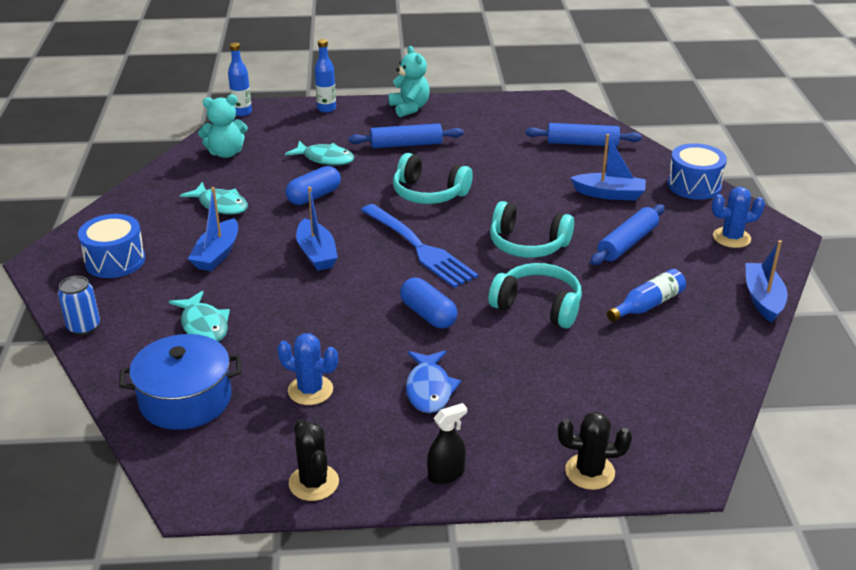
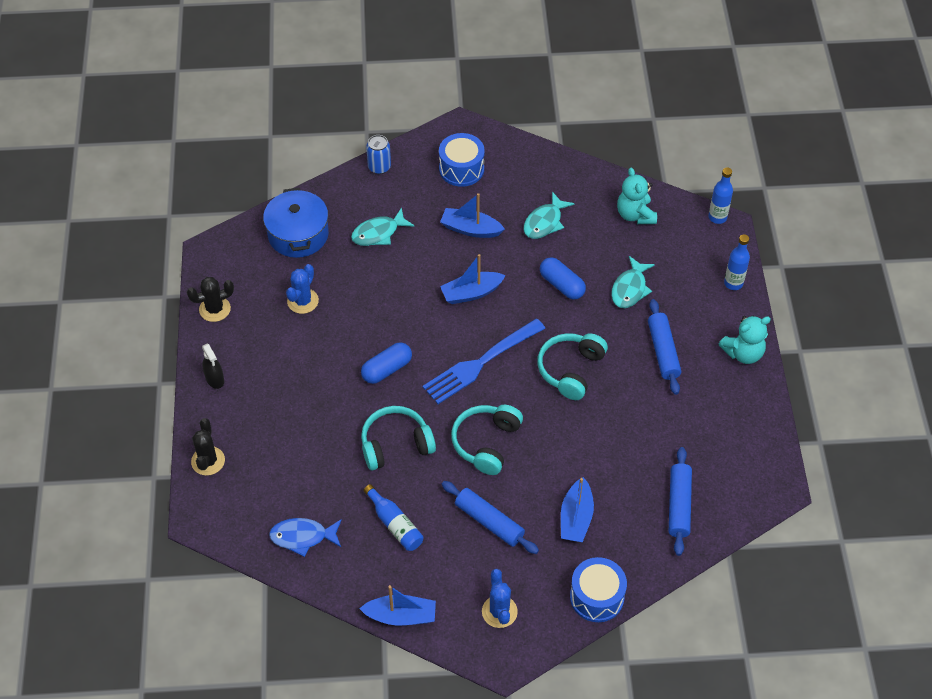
camera: 90 degrees right, 20 degrees up
(429, 389) = (299, 370): blue fish -> blue fish (303, 537)
(538, 306) = (395, 444): turquoise headphones -> turquoise headphones turned 135 degrees counterclockwise

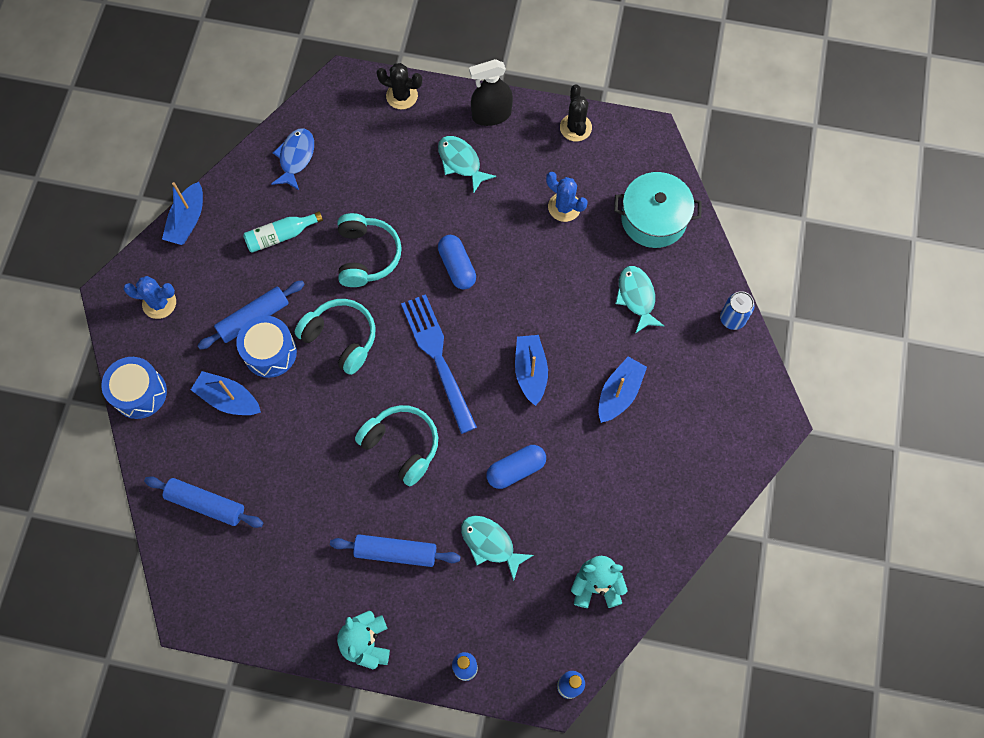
camera: 105 degrees right, 15 degrees up
(215, 379) = (491, 115): black spray bottle -> black spray bottle, size x1.57
(298, 234) = (653, 219): blue pot -> turquoise pot
(395, 524) = (281, 236): blue bottle -> turquoise bottle
(461, 169) = (711, 406): blue drum -> blue drum (270, 352)
(544, 222) = (610, 477): turquoise fish -> turquoise fish (461, 162)

